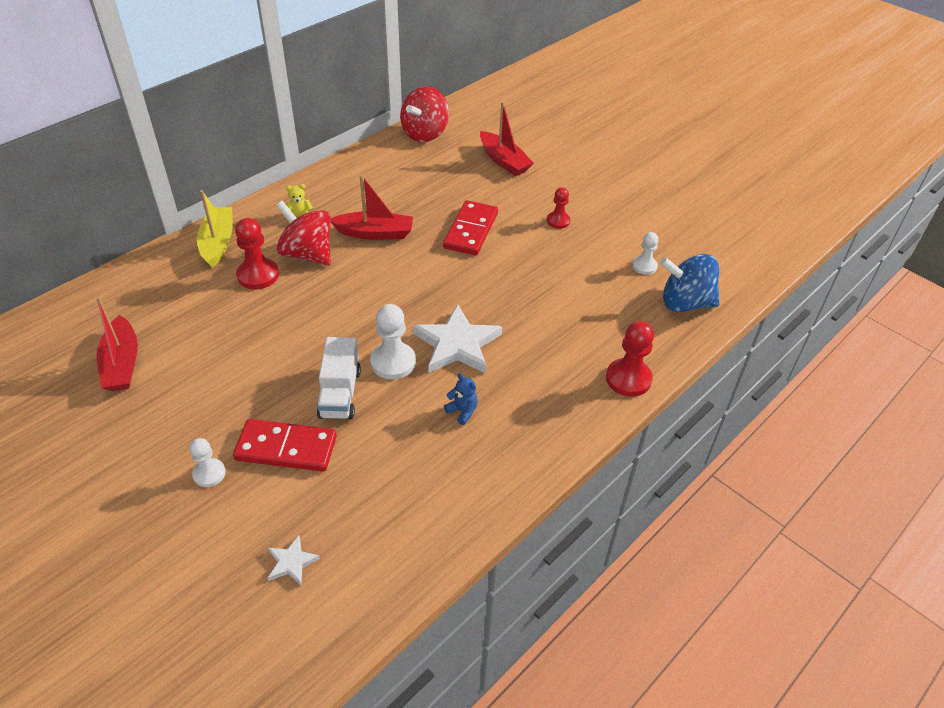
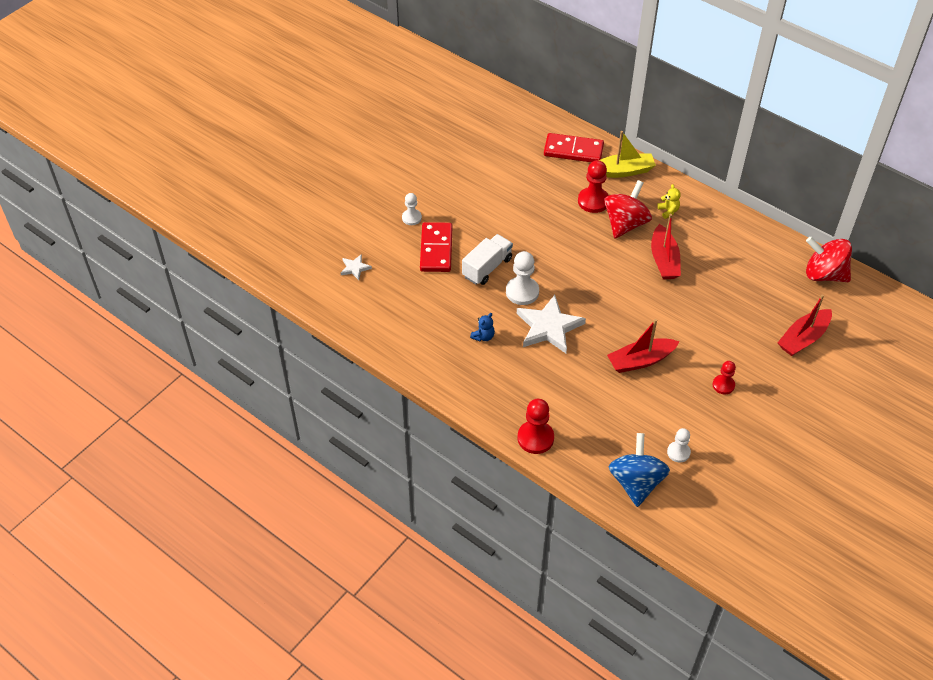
camera: 85 degrees right, 5 degrees up
(122, 364) = (491, 155): red boat -> red boat (640, 361)
(340, 393) = (487, 267): white truck -> white truck turned 135 degrees clockwise
(470, 231) = (688, 322): red domino -> red domino (573, 150)

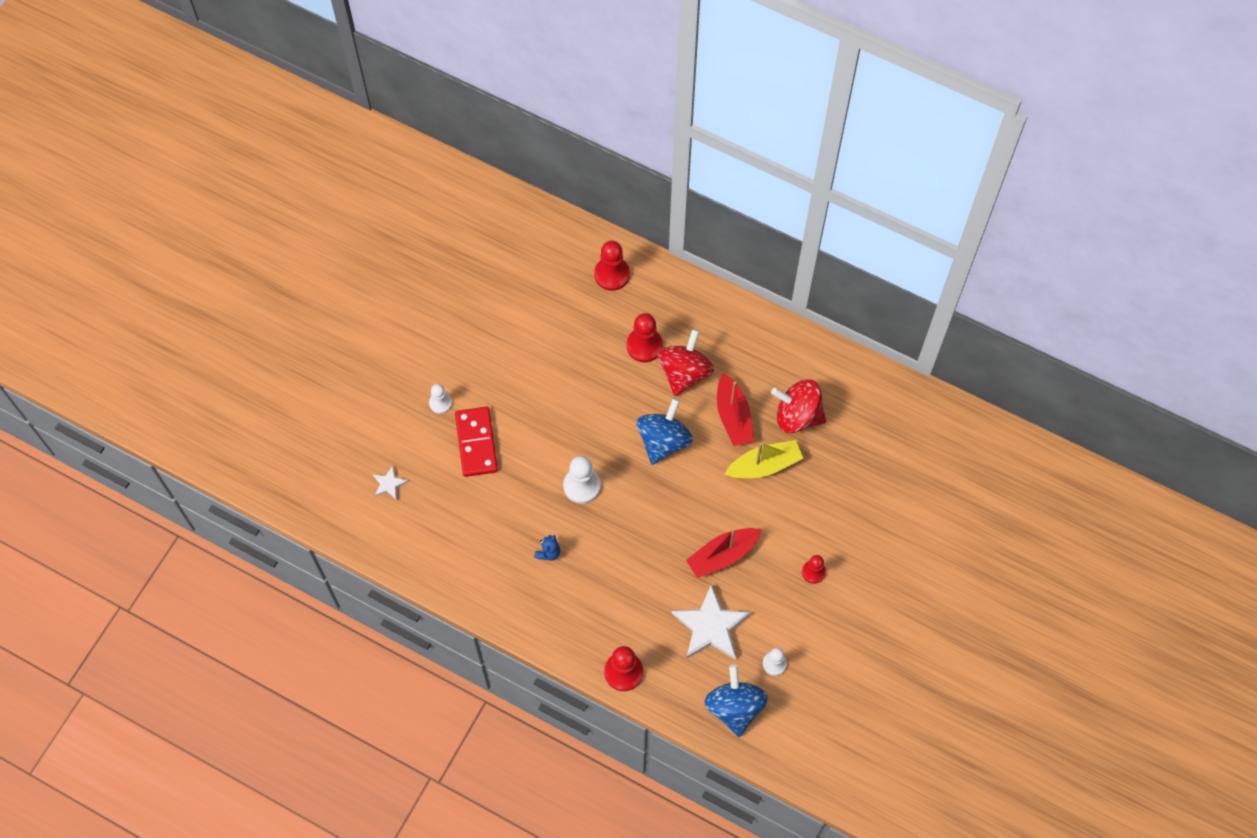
camera: 10 degrees left, 15 degrees up
(487, 267) = (538, 459): white truck -> none
(549, 327) = (618, 528): white star -> white star (711, 626)
(573, 150) = (612, 274): red domino -> red pawn
(599, 269) = (663, 441): none -> blue spinning top
(623, 171) = (673, 296): yellow boat -> yellow boat (764, 465)
(668, 211) = (731, 346): yellow teddy bear -> none
(803, 338) = (893, 497): red boat -> none
(824, 274) = (910, 407): red spinning top -> red spinning top (797, 415)

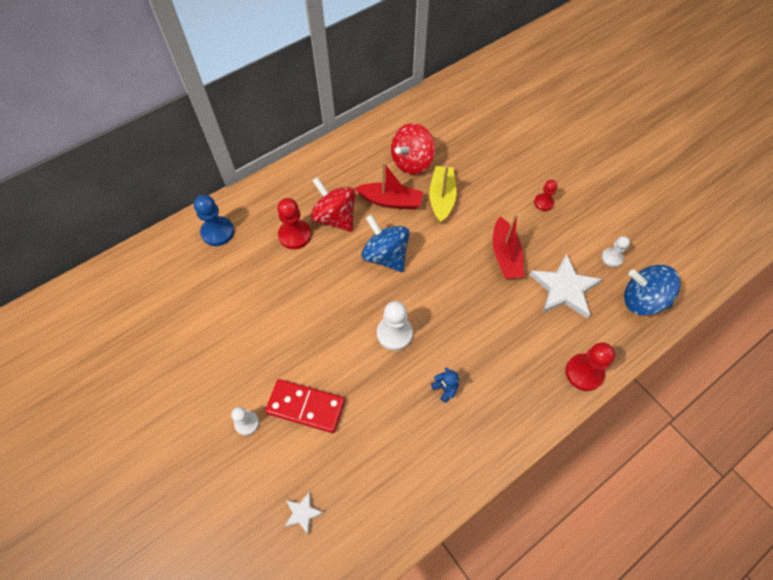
camera: 65 degrees left, 5 degrees down
(612, 274) = (218, 232): red pawn -> blue pawn

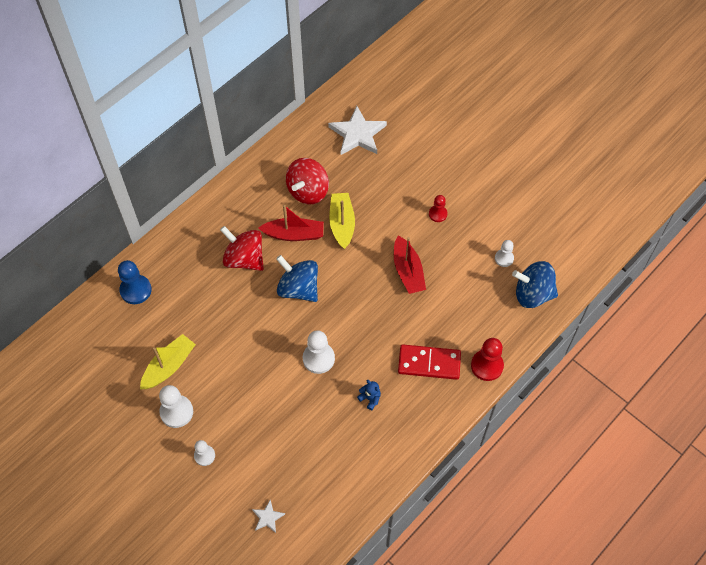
camera: 10 degrees left, 0 degrees up
(228, 367) = (176, 412): none -> white pawn
(232, 316) = (169, 366): none -> yellow boat
(295, 235) = (210, 282): red pawn -> none
(306, 406) = (252, 433): red domino -> red domino (429, 363)
(564, 288) = (464, 294): white star -> white star (357, 134)

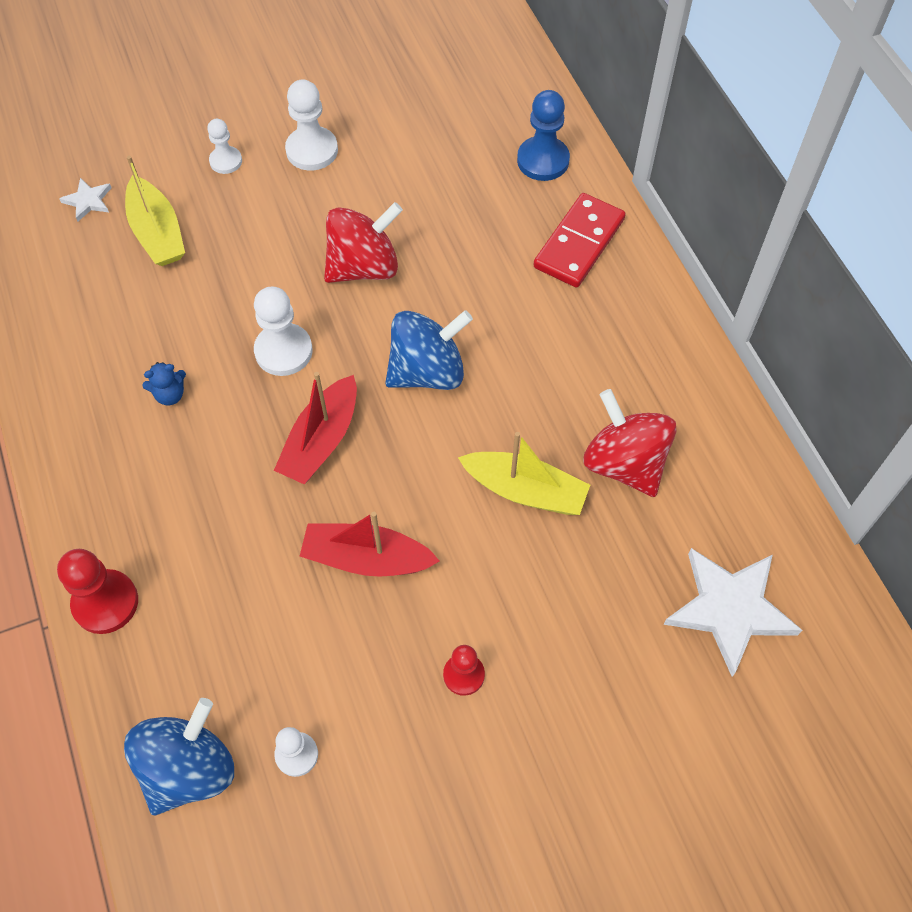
camera: 115 degrees right, 0 degrees up
(169, 366) = (389, 162): yellow boat -> yellow boat (157, 233)
(244, 259) = (527, 315): red spinning top -> red spinning top (364, 267)
(294, 234) = (540, 405): red boat -> red boat (321, 440)
(429, 363) = (171, 510): red domino -> red domino (579, 243)

